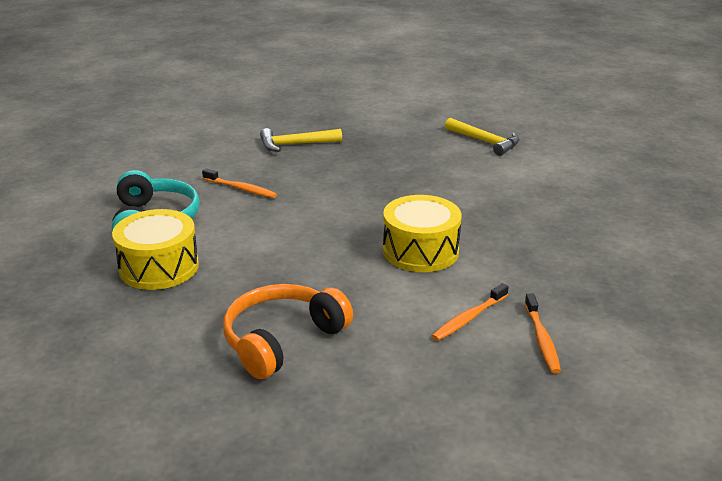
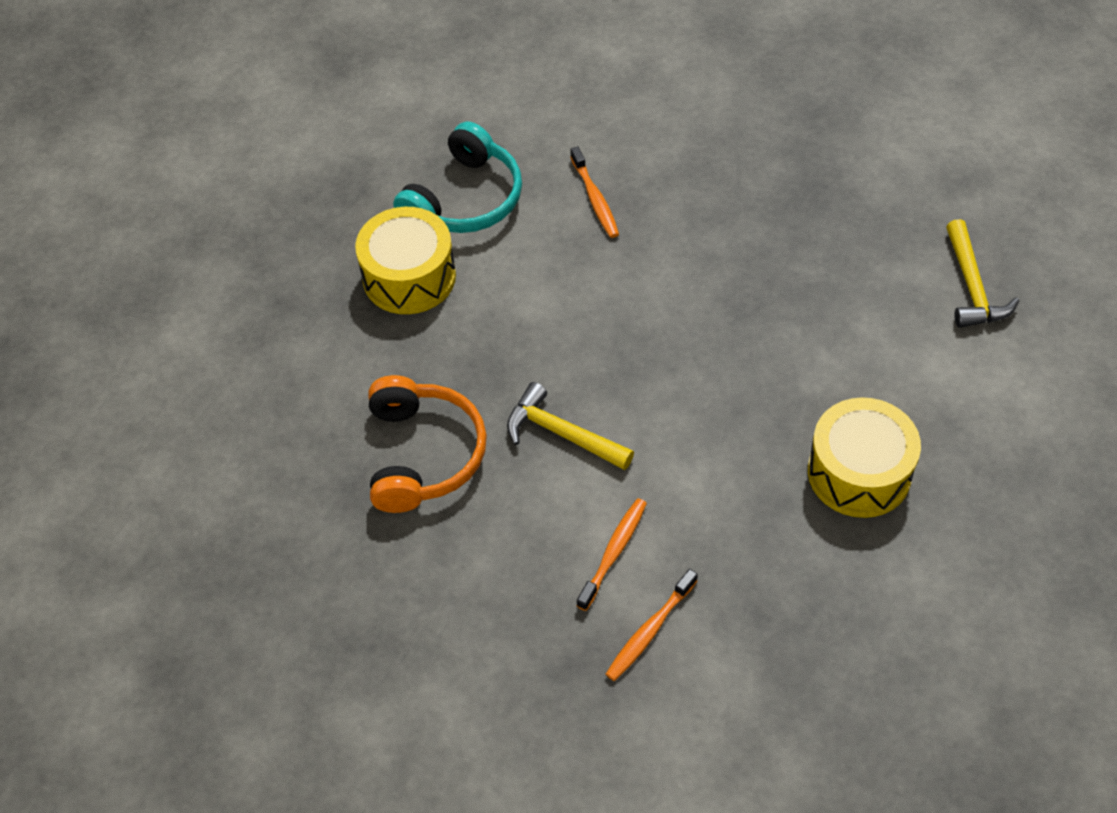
camera: 45 degrees right, 25 degrees up
(282, 340) = (423, 454): orange headphones -> orange headphones turned 90 degrees clockwise
(295, 144) = (732, 150): yellow hammer -> yellow hammer (561, 433)
(420, 251) = (674, 425): yellow drum -> yellow drum (859, 472)
(469, 318) = (613, 552): orange toothbrush -> orange toothbrush turned 120 degrees clockwise

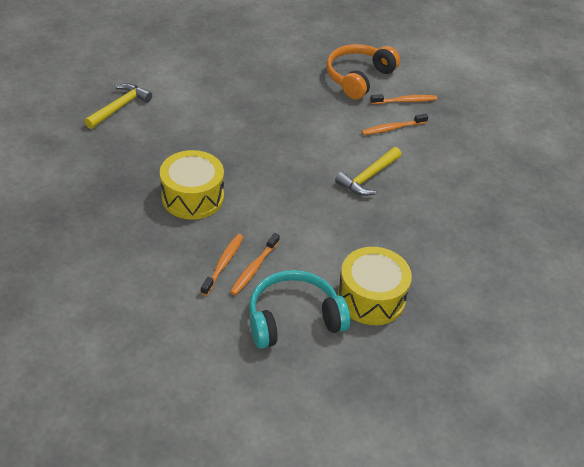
camera: 145 degrees left, 10 degrees down
(423, 454) = (443, 212): orange headphones -> orange headphones (358, 78)
(559, 217) = (254, 268): none -> orange toothbrush
(561, 433) = (368, 177): yellow hammer -> yellow hammer turned 60 degrees clockwise
(859, 472) = (263, 89): yellow drum -> yellow drum (192, 197)

